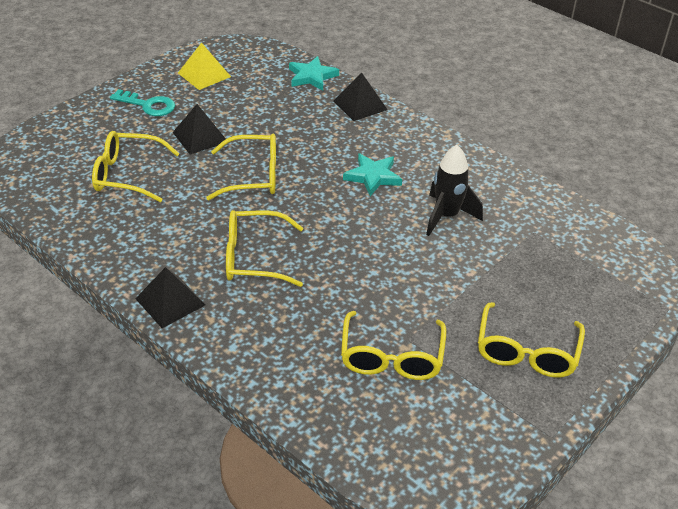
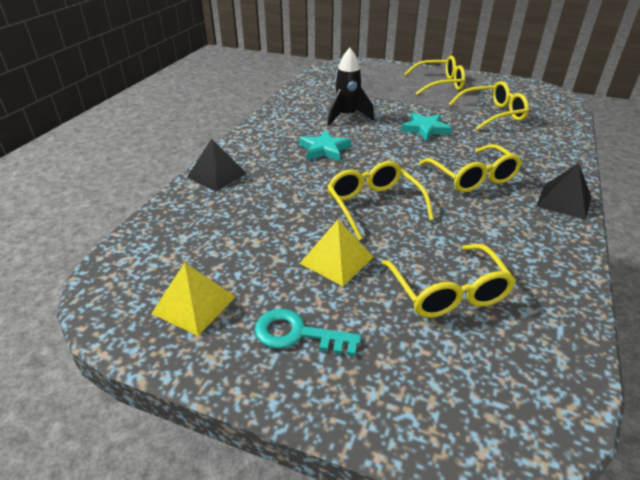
camera: 110 degrees left, 5 degrees down
(148, 105) = (298, 334): turquoise key -> turquoise key turned 75 degrees counterclockwise
(200, 137) = (336, 260): black pyramid -> yellow pyramid
(312, 76) = (170, 215): turquoise star -> turquoise star (425, 129)

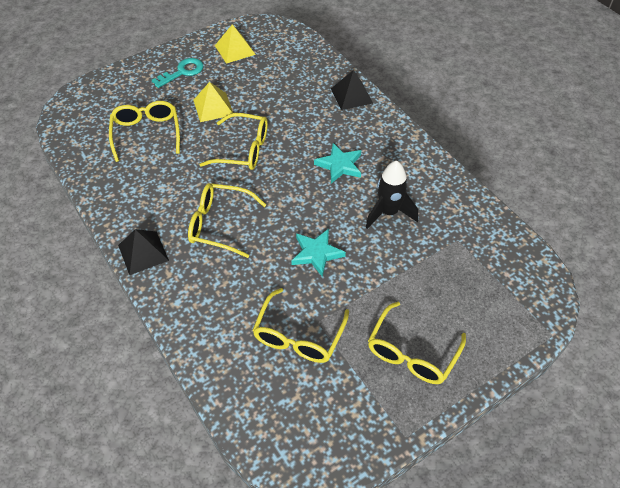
camera: 125 degrees right, 15 degrees up
(448, 292) = (146, 133): yellow glasses -> yellow glasses turned 60 degrees clockwise

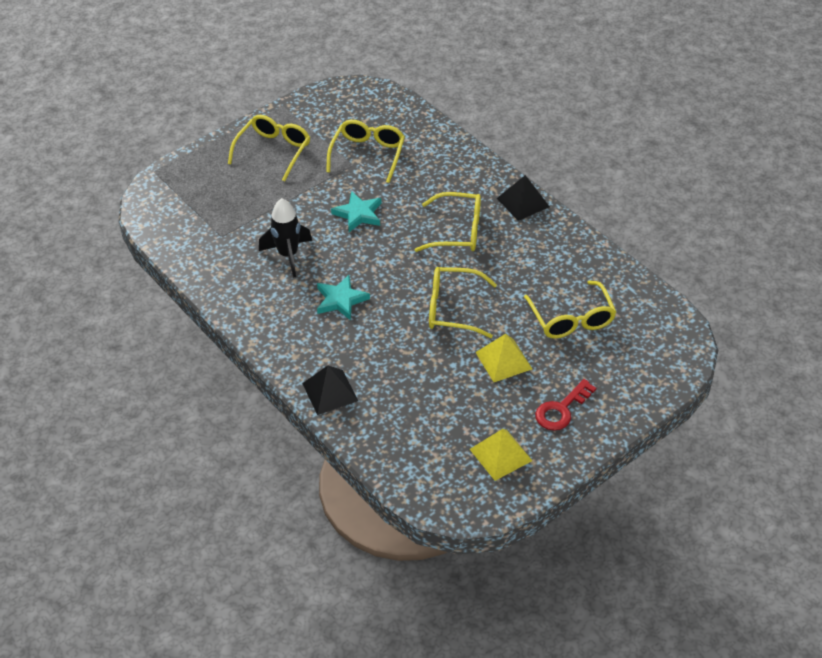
camera: 175 degrees right, 5 degrees down
(182, 72) = (561, 409): turquoise key -> red key

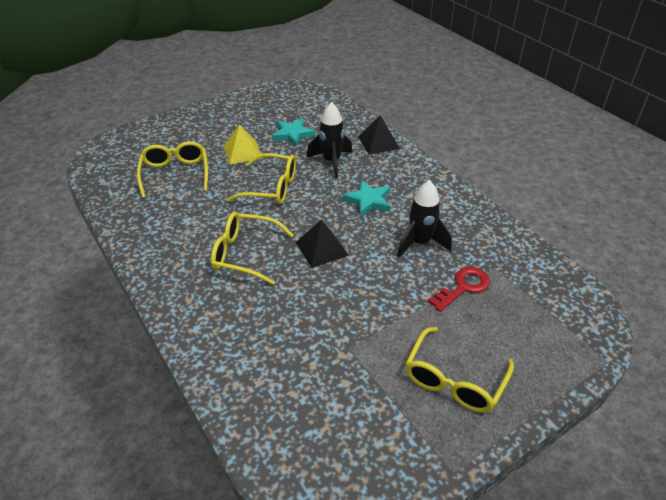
camera: 175 degrees left, 5 degrees down
(358, 214) = (346, 281): turquoise star -> turquoise star (292, 134)
(368, 154) = (327, 362): yellow glasses -> none
(388, 353) = (331, 162): none -> black rocket
(500, 454) = (265, 106): yellow pyramid -> none
(523, 202) = (163, 280): black pyramid -> black pyramid (322, 248)
(561, 409) = (214, 124): red key -> red key (463, 287)

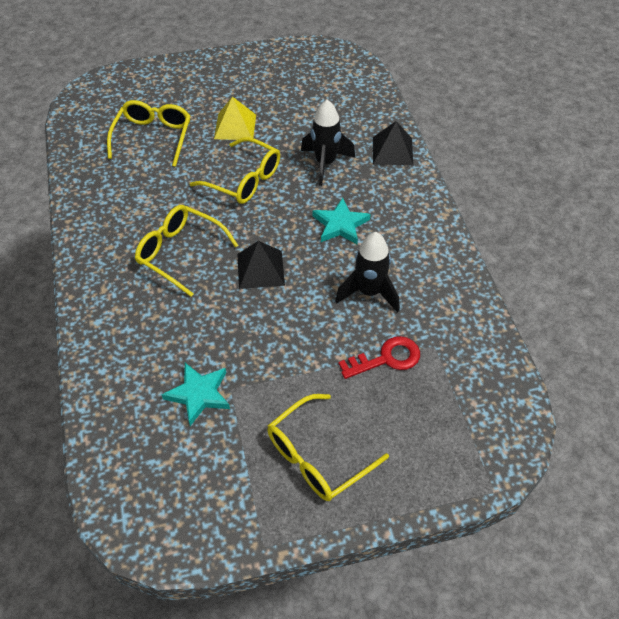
camera: 20 degrees right, 10 degrees up
(292, 134) = (300, 116): turquoise star -> turquoise star (199, 394)

